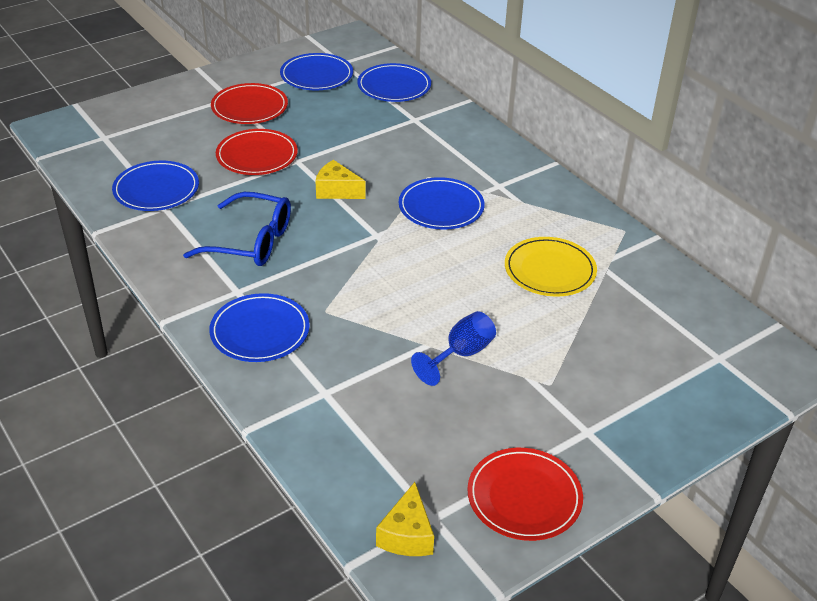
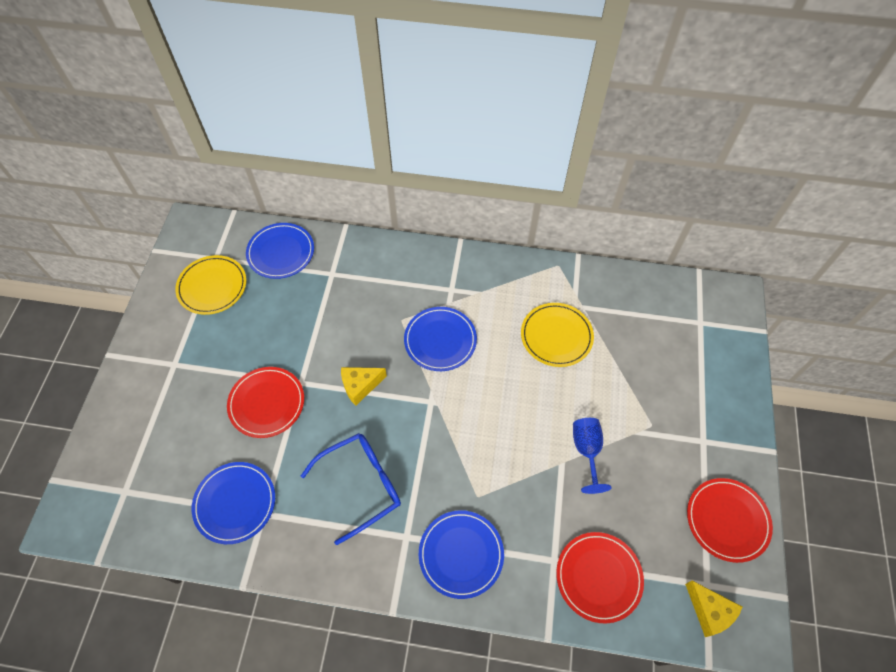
camera: 45 degrees left, 20 degrees up
(249, 107) = (202, 361): red plate -> red plate (598, 577)
(316, 75) = (212, 286): blue plate -> yellow plate

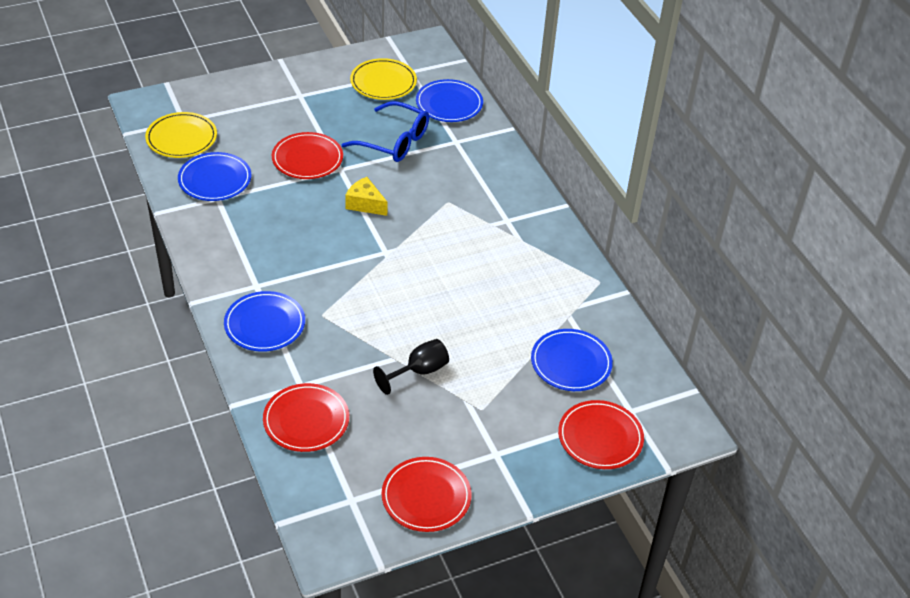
camera: 55 degrees right, 15 degrees down
(361, 485) = (280, 241): blue glasses -> blue glasses (394, 141)
(440, 340) = (449, 234): blue plate -> blue plate (571, 363)
(556, 336) = (520, 309): yellow plate -> yellow plate (181, 138)
(587, 451) = (418, 372): blue goblet -> black goblet
(709, 611) = (328, 509): yellow cheese -> none
(718, 358) = (600, 437): none -> red plate

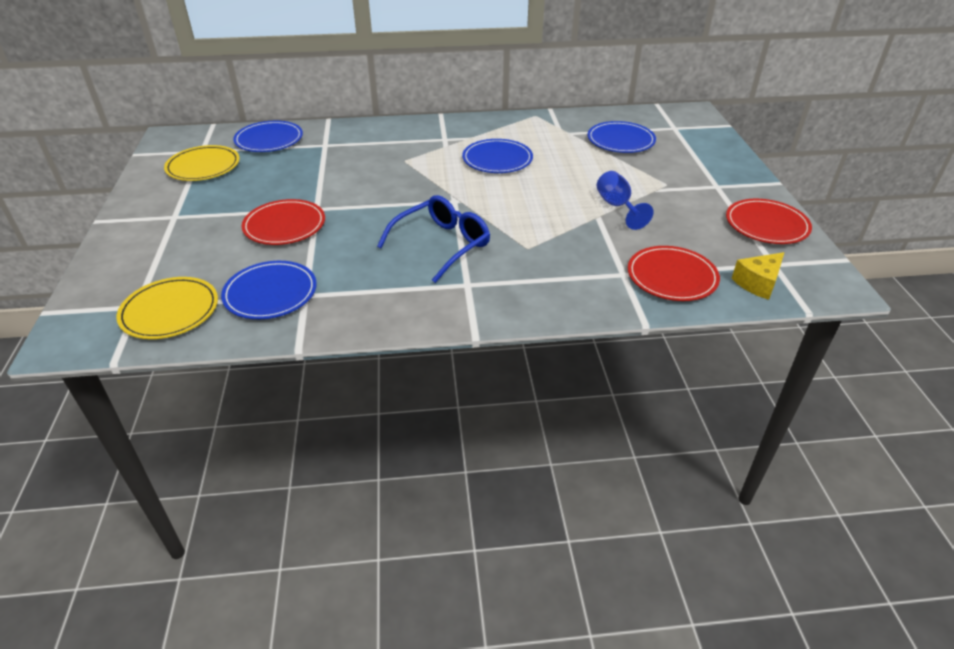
camera: 70 degrees left, 5 degrees down
(265, 324) = (529, 286): blue plate -> blue plate (497, 159)
(365, 204) = (379, 202): yellow cheese -> yellow cheese (758, 283)
(394, 141) = (299, 174): blue glasses -> blue glasses (442, 245)
(418, 372) = (617, 207): black goblet -> blue goblet
(600, 437) = (700, 143): red plate -> none

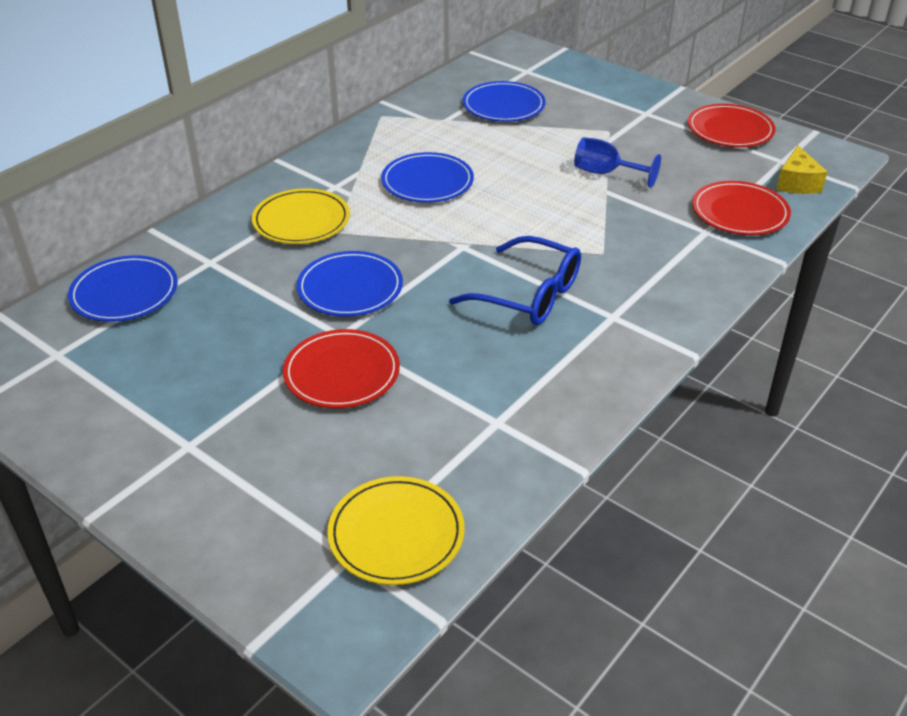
camera: 45 degrees left, 0 degrees up
(203, 166) = (101, 371): yellow plate -> yellow plate (301, 221)
(270, 293) = (462, 444): blue plate -> blue plate (350, 288)
(442, 245) = (528, 295): blue glasses -> blue glasses turned 120 degrees clockwise

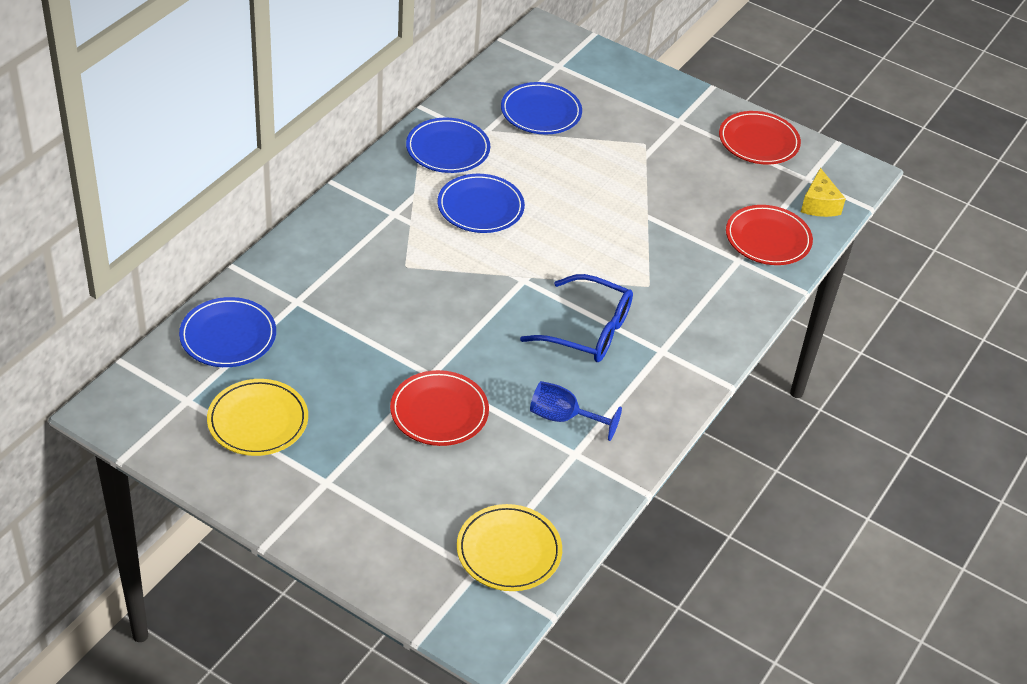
camera: 10 degrees left, 5 degrees up
(301, 221) = (371, 254): yellow plate -> yellow plate (258, 421)
(350, 288) = (430, 326): blue plate -> blue plate (448, 149)
(606, 173) = (645, 195): blue goblet -> blue goblet (563, 418)

